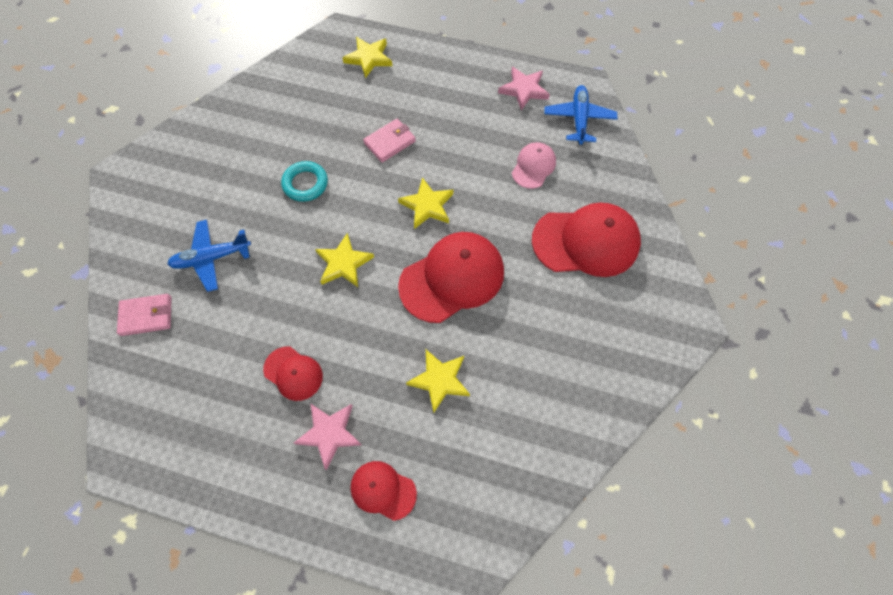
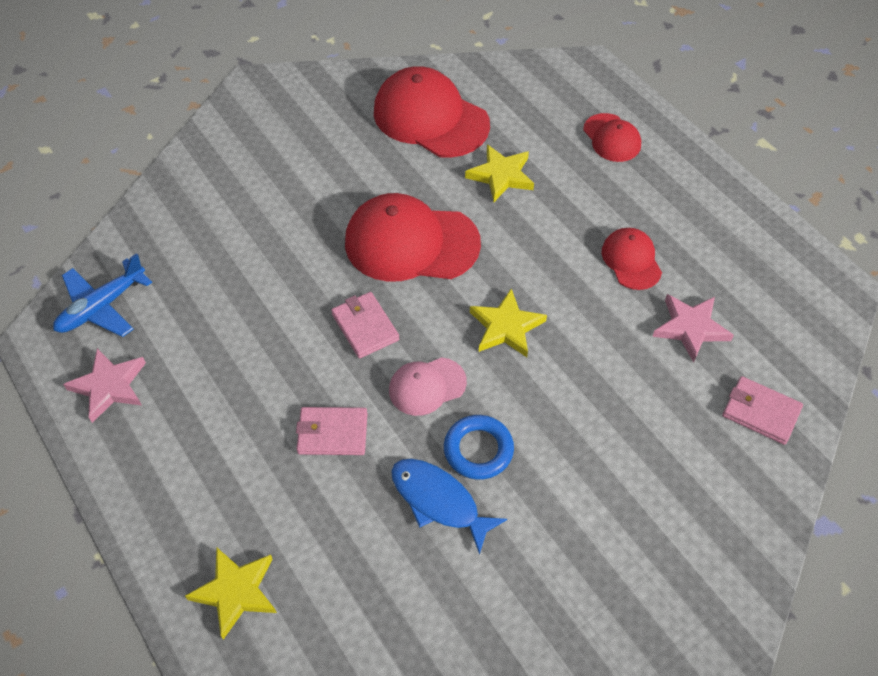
camera: 140 degrees left, 10 degrees down
(212, 258) = (651, 431): blue plane -> none
(305, 184) = (478, 450): turquoise ring -> blue ring
(306, 148) = (439, 501): none -> blue fish
(329, 433) = (629, 197): pink star -> pink star (690, 328)
(427, 205) = (365, 327): yellow star -> pink wallet
(533, 166) = (213, 291): pink cap -> pink cap (427, 386)
(586, 242) = (255, 192): red cap -> red cap (430, 118)

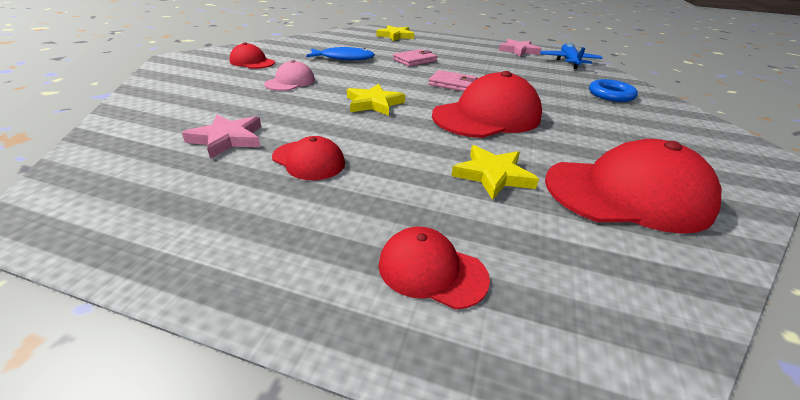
camera: 140 degrees right, 20 degrees down
(427, 386) = (391, 77): pink cap -> pink cap (290, 82)
(478, 450) = (340, 70): blue ring -> blue ring (611, 95)
(598, 558) = (252, 62): none -> red cap
(760, 412) = (153, 117): pink wallet -> none

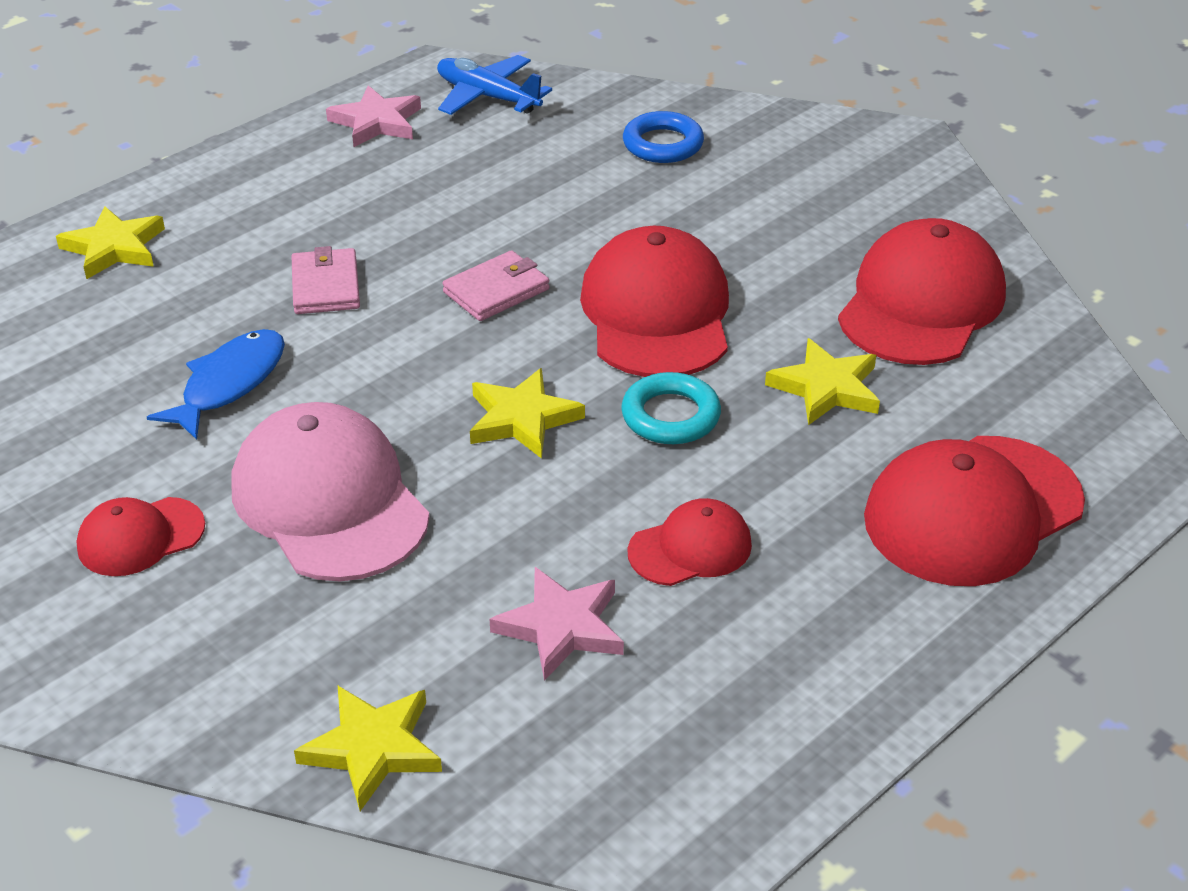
camera: 60 degrees left, 5 degrees up
(133, 116) = (372, 748): none -> yellow star
(290, 82) = (329, 501): pink cap -> pink cap, size x1.89
(413, 134) = (670, 416): none -> turquoise ring
(431, 270) = (972, 511): red cap -> red cap, size x1.89

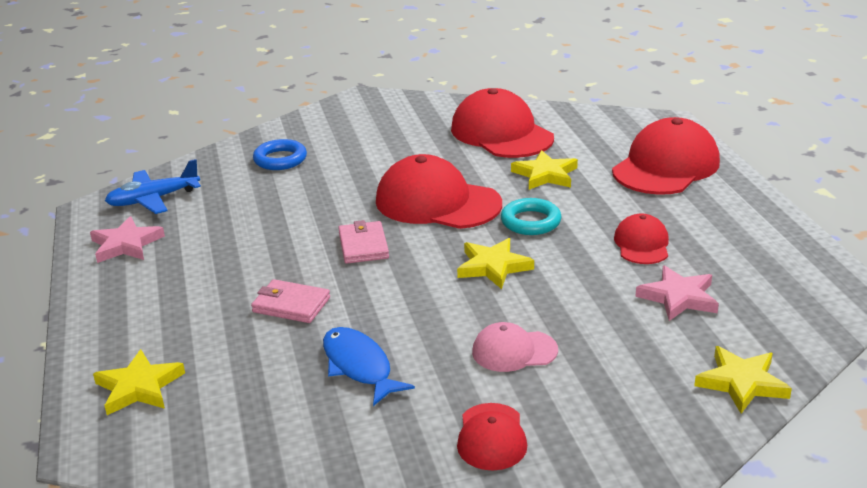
camera: 60 degrees left, 10 degrees down
(329, 501) = (514, 351): pink cap -> pink cap, size x0.53
(972, 511) = (666, 166): red cap -> red cap turned 135 degrees counterclockwise

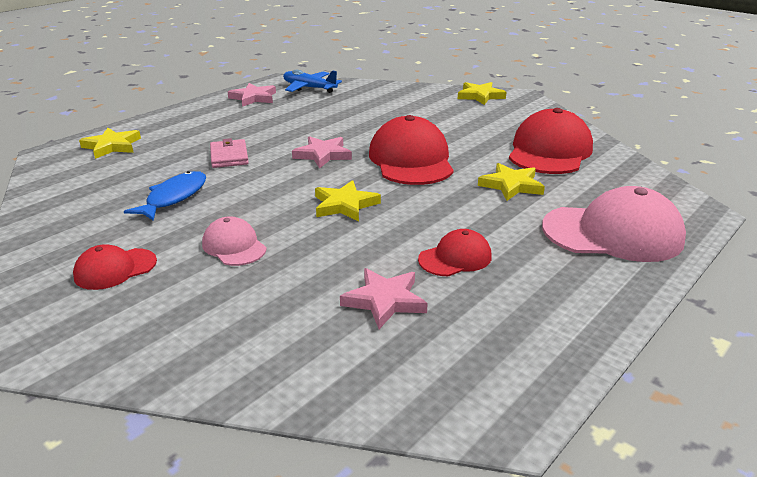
camera: 55 degrees right, 0 degrees up
(280, 159) = (400, 101): blue ring -> none
(363, 246) = (323, 155): pink wallet -> pink star
(530, 222) = (429, 200): turquoise ring -> none
(666, 166) = (613, 233): red cap -> pink cap
(741, 383) = (268, 375): yellow star -> yellow star (480, 96)

